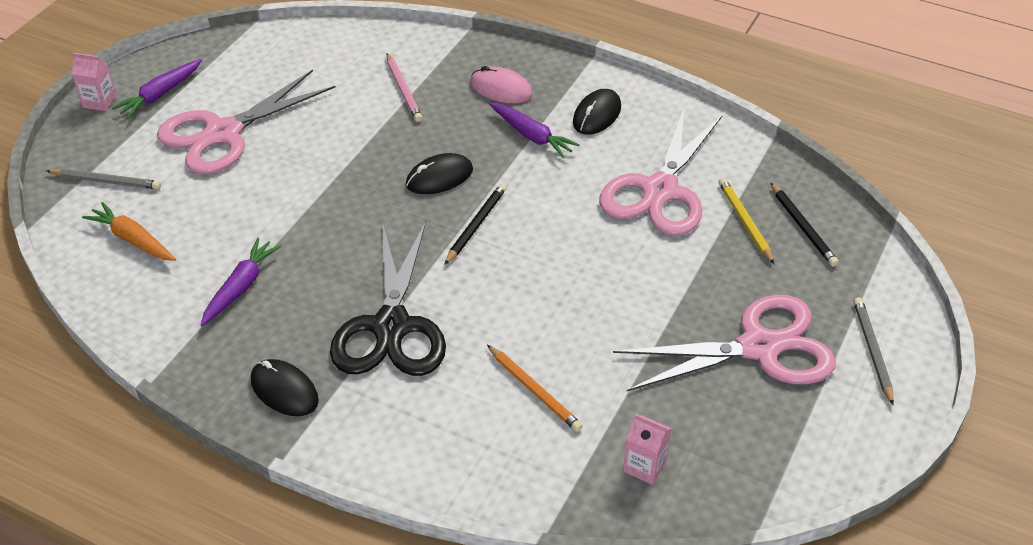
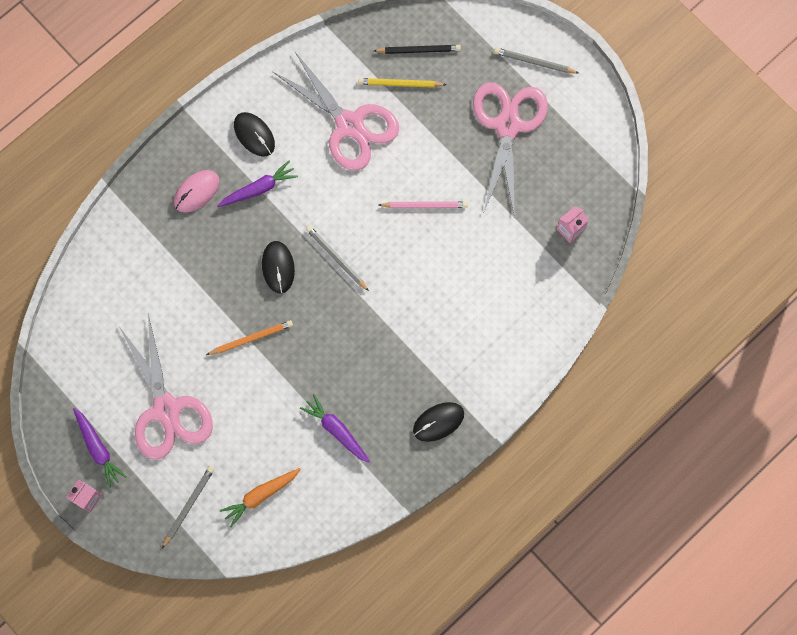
camera: 70 degrees left, 30 degrees up
(391, 327) = (409, 341): black scissors -> none
(403, 90) = (168, 263): pink pencil -> pink pencil (424, 205)
(476, 225) = (336, 258): black pencil -> grey pencil
(534, 390) = (493, 271): orange pencil -> orange pencil (251, 338)

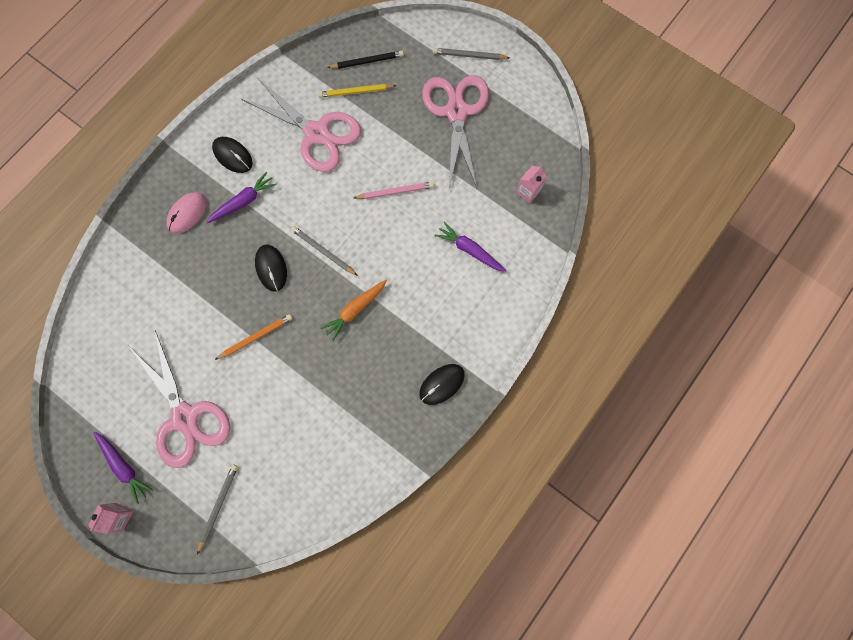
camera: 10 degrees left, 0 degrees up
(260, 495) = (286, 484): orange carrot -> orange carrot (355, 310)
(336, 430) = (348, 409): purple carrot -> purple carrot (469, 250)

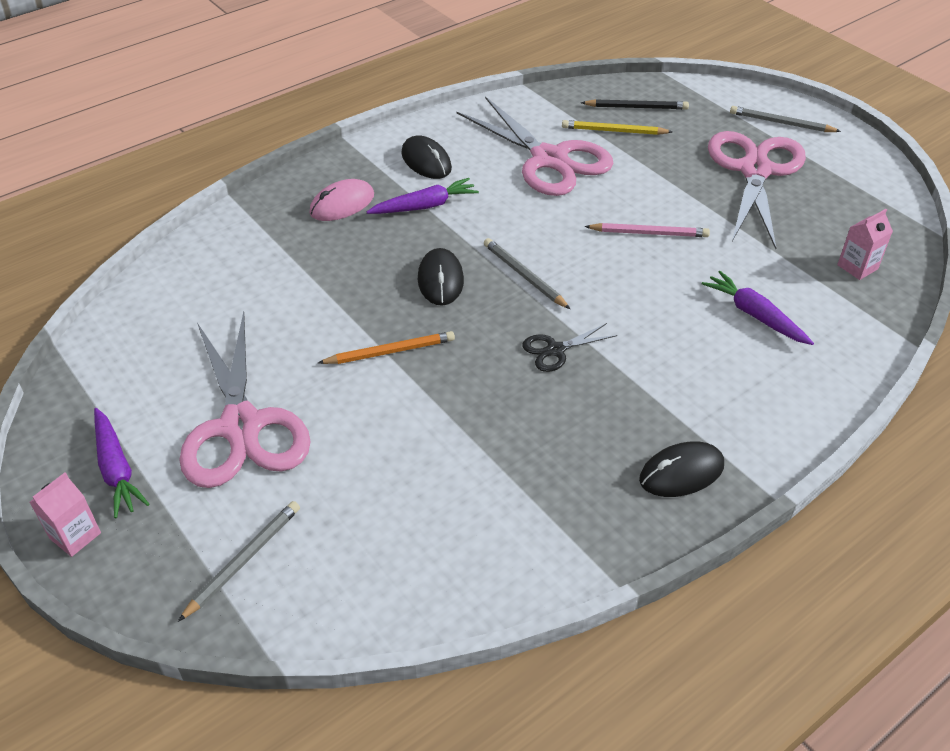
camera: 15 degrees right, 30 degrees down
(355, 310) = (555, 350): orange carrot -> black scissors

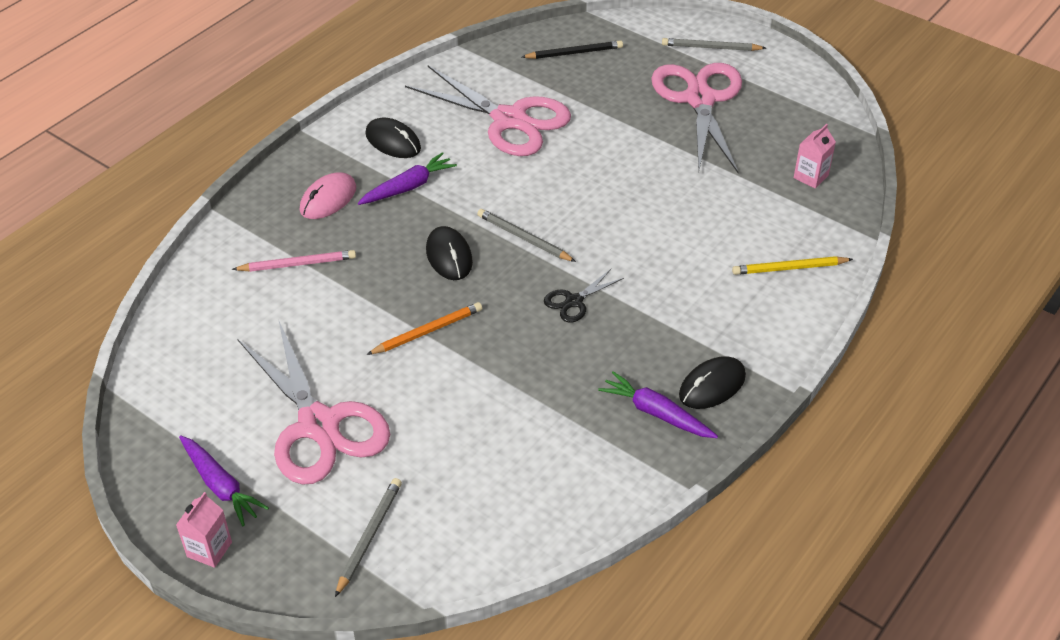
camera: 15 degrees left, 0 degrees up
(614, 131) = (560, 81): yellow pencil -> yellow pencil (789, 268)
(649, 233) = (622, 177): pink pencil -> pink pencil (297, 264)
(755, 315) = (735, 237): purple carrot -> purple carrot (656, 413)

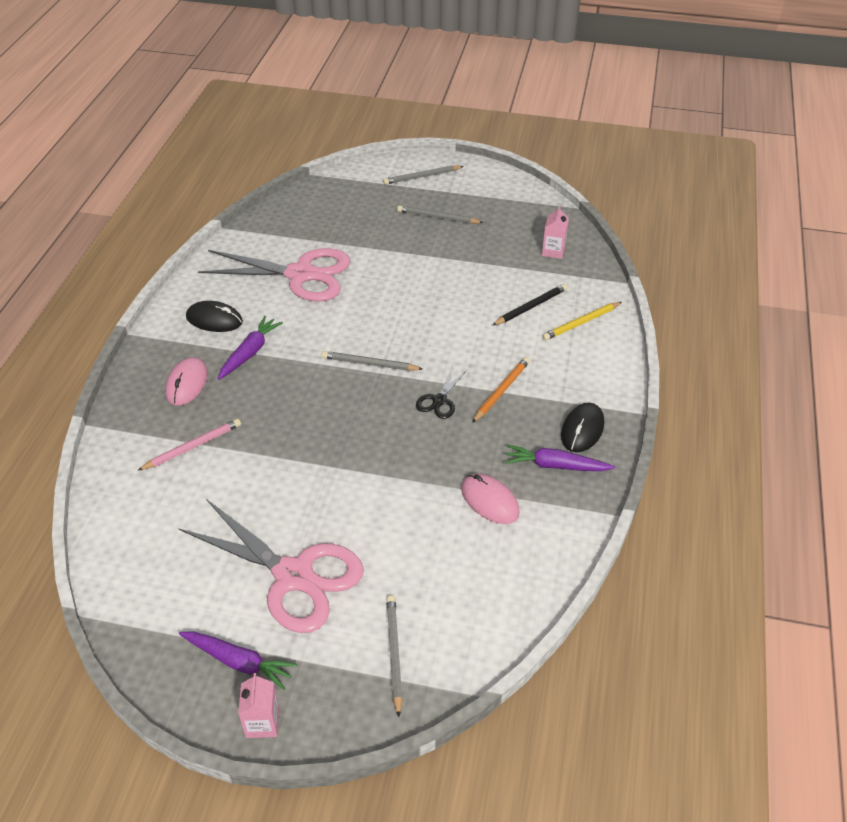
camera: 25 degrees left, 0 degrees up
(427, 331) = (338, 465): orange pencil -> orange pencil (501, 391)
(449, 256) = (318, 398): black mouse -> none
(561, 424) = (489, 501): none -> pink mouse
(574, 53) = (320, 208): black pencil -> black pencil (531, 307)
(699, 100) = (438, 217): pink scissors -> grey pencil

